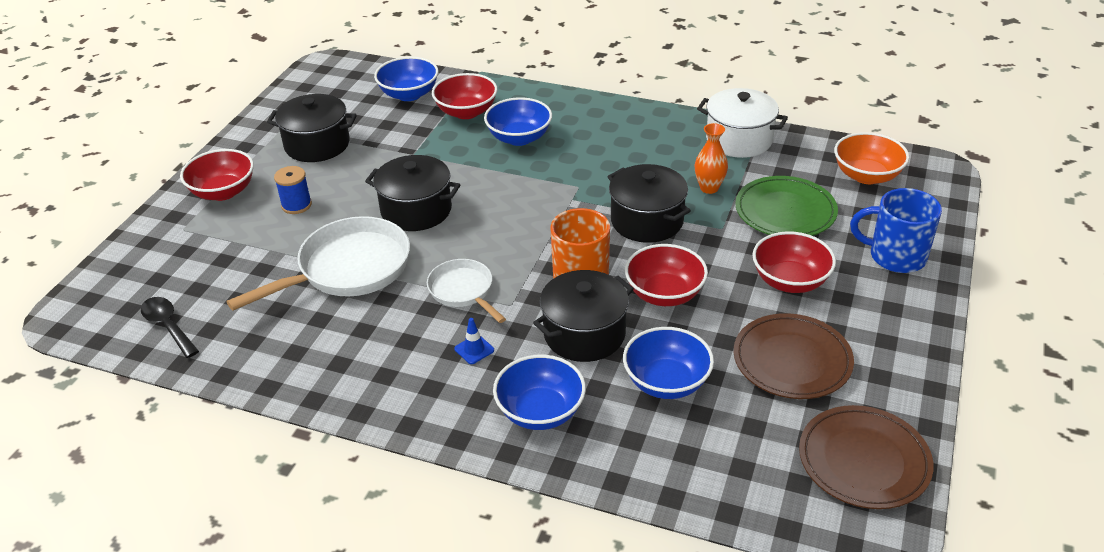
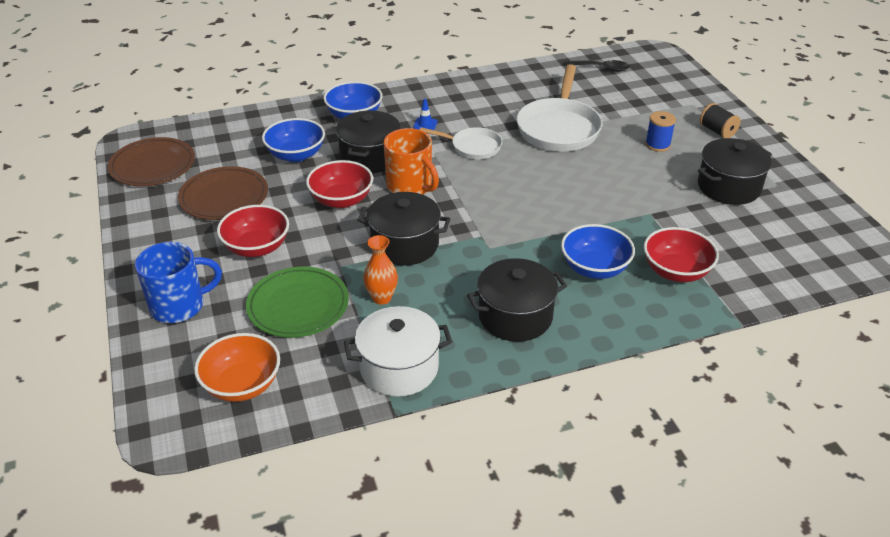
camera: 140 degrees right, 0 degrees up
(223, 192) = (717, 131): red bowl -> black spool
(409, 94) = (751, 264): blue bowl -> none
(416, 210) = (577, 177): black pot -> black pot (515, 316)

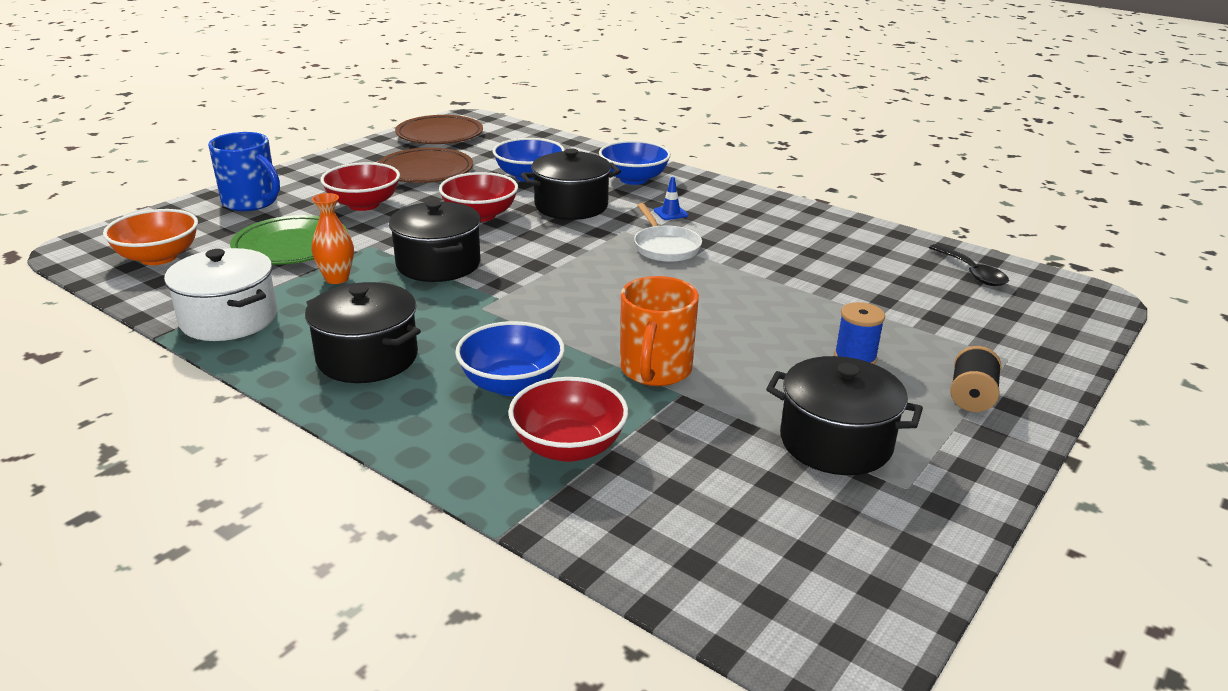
camera: 55 degrees right, 10 degrees down
(410, 187) = (544, 238): orange mug -> orange mug (655, 370)
(559, 128) = (784, 283): white pan -> none

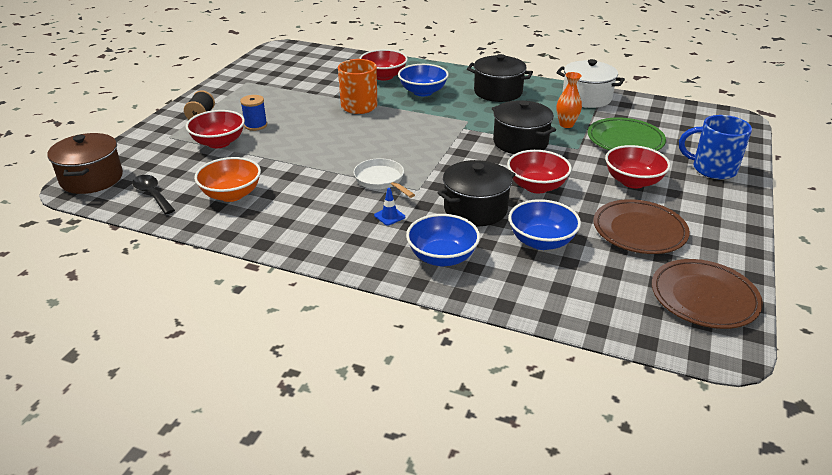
camera: 165 degrees right, 5 degrees up
(158, 257) = (684, 121): orange bowl -> orange bowl (231, 194)
(835, 442) = (273, 91): black pot -> none
(911, 334) = (219, 142): none -> red bowl
(1080, 305) = (92, 179): none -> brown pot

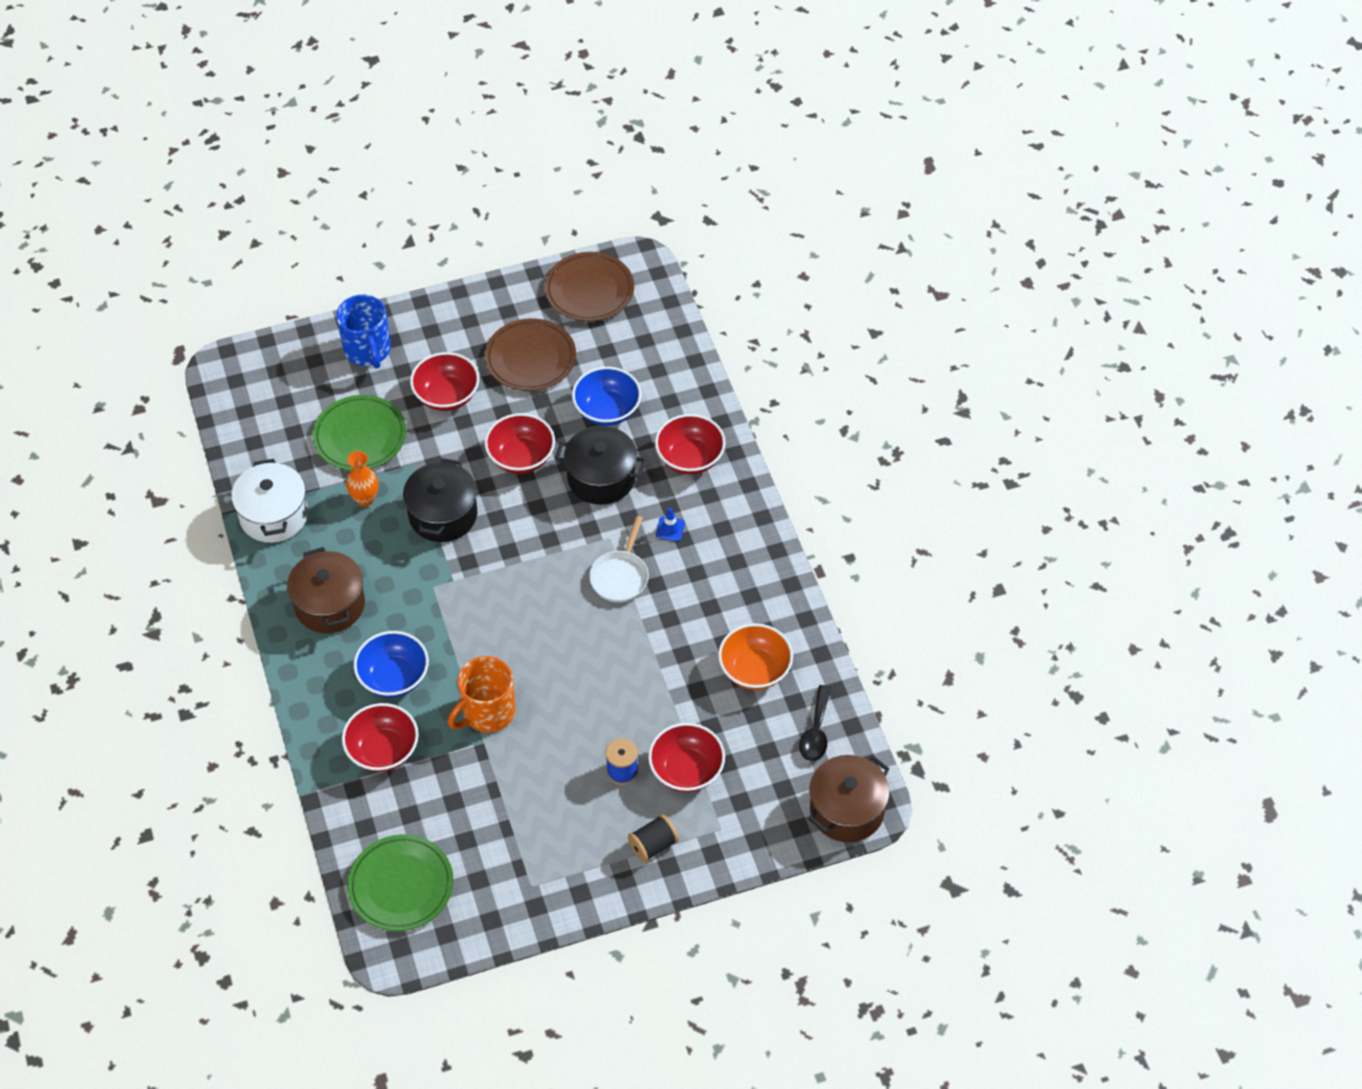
camera: 130 degrees left, 20 degrees up
(306, 58) = (401, 885): none -> green plate
(442, 257) = (690, 458): blue bowl -> red bowl
(498, 92) = (330, 604): black pot -> brown pot

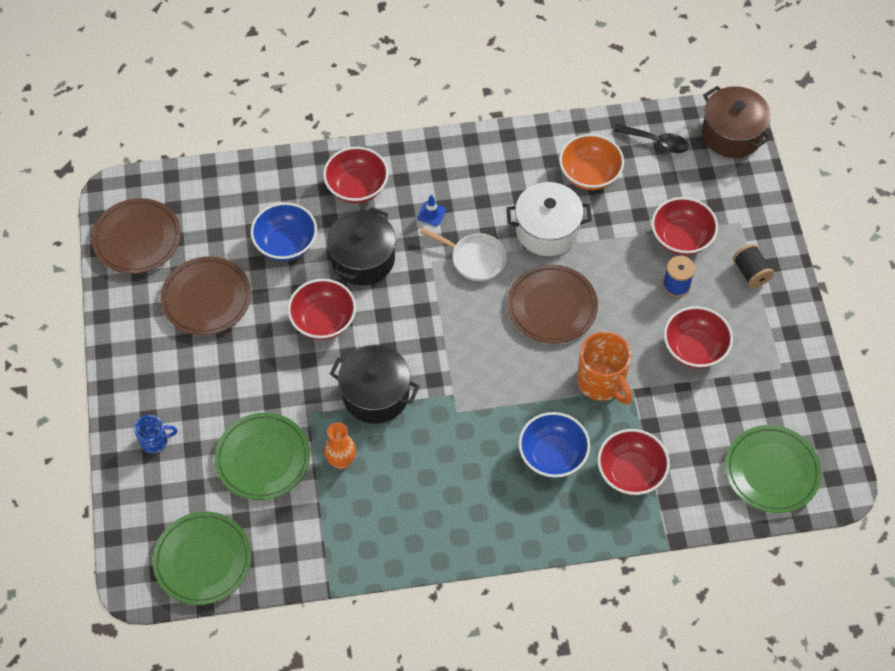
camera: 80 degrees left, 5 degrees up
(250, 410) = (203, 560): none -> green plate
(274, 515) = (342, 547): white pot -> white pot (547, 230)
(330, 604) = (460, 504): brown pot -> none
(368, 350) = (155, 441): blue mug -> blue mug, size x0.56
(446, 395) = (232, 376): red bowl -> red bowl (694, 349)
(573, 655) = (552, 306): none -> brown plate

